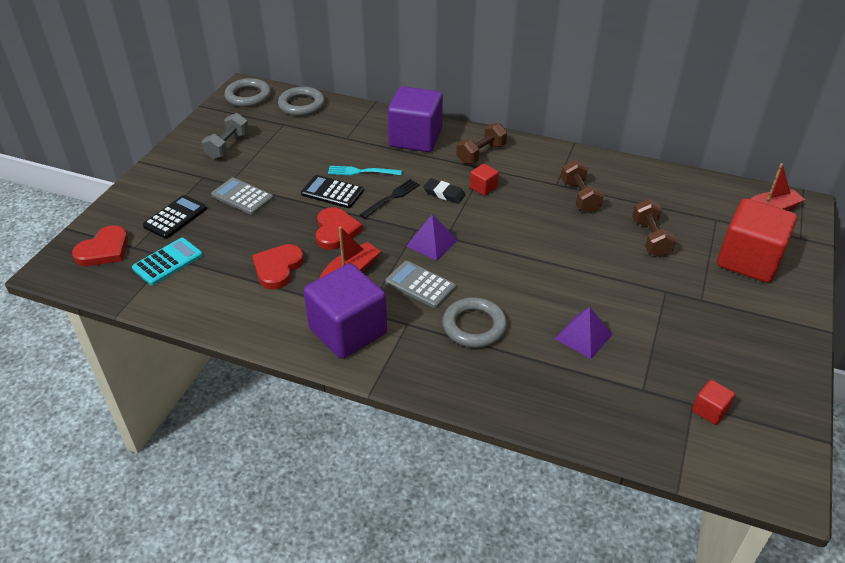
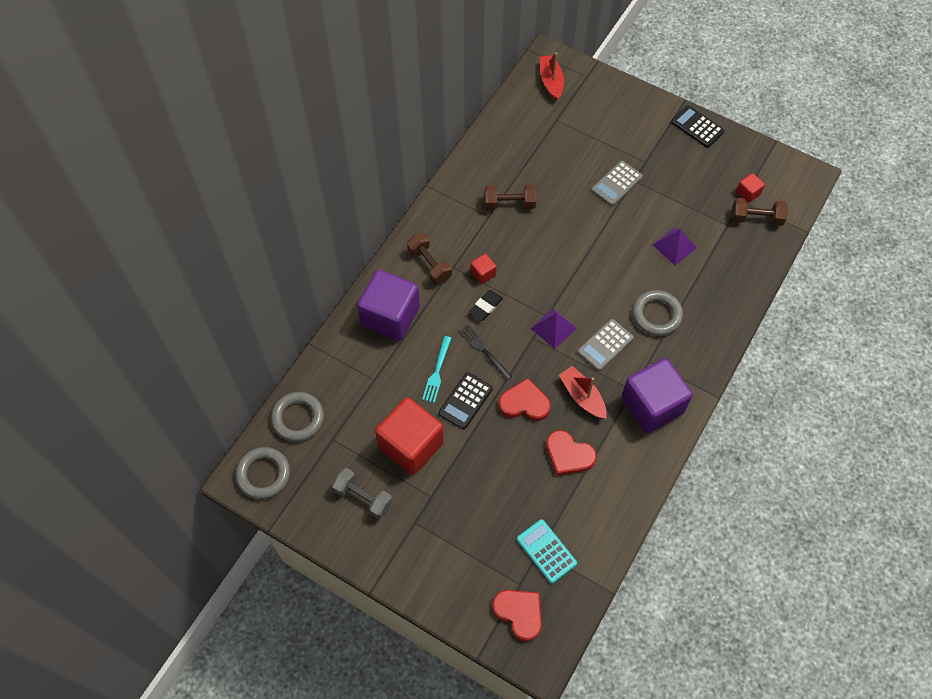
camera: 80 degrees left, 20 degrees up
(175, 217) = (479, 547): black calculator -> black calculator (697, 127)
(242, 197) = (457, 483): grey calculator -> grey calculator (616, 183)
(650, 238) = (572, 170): brown dumbbell -> brown dumbbell (756, 218)
(748, 260) = (607, 117): red cube -> red cube (411, 445)

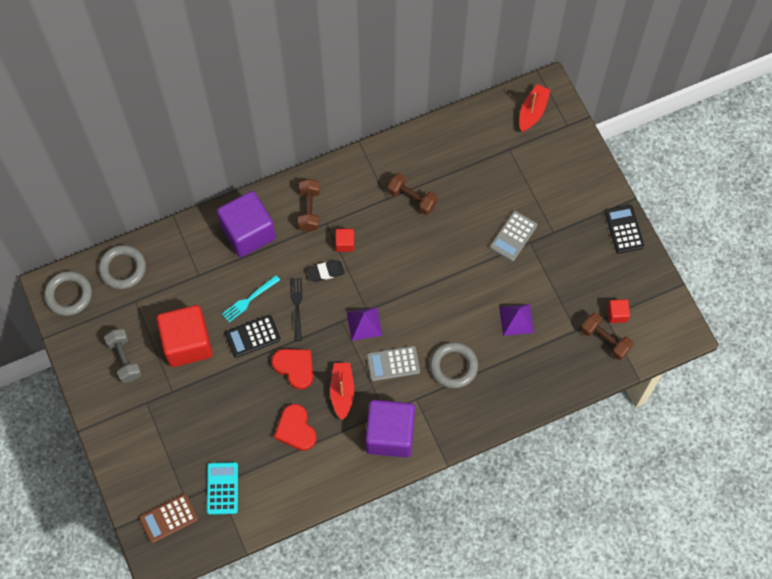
camera: 35 degrees right, 5 degrees up
(519, 613) = (168, 518): red heart -> brown calculator
(616, 183) = (513, 236): grey calculator -> grey calculator turned 45 degrees counterclockwise

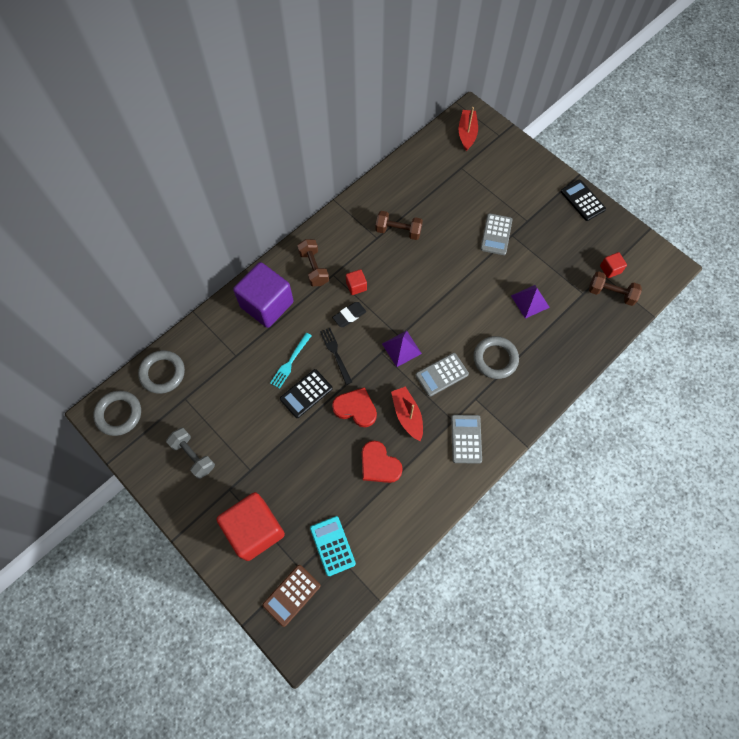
camera: 20 degrees left, 0 degrees up
(187, 343) = (248, 420): red cube -> red cube (255, 530)
(390, 435) = (466, 439): purple cube -> grey calculator

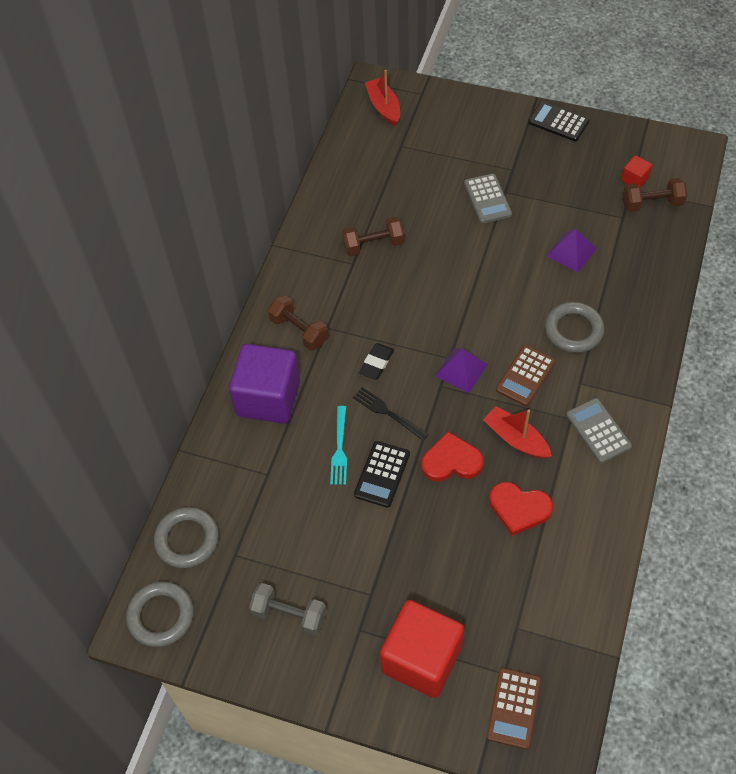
camera: 25 degrees left, 10 degrees down
(332, 546) = (525, 626): turquoise calculator -> none
(356, 286) = (363, 327): red cube -> none
(441, 374) = (525, 376): grey calculator -> brown calculator

